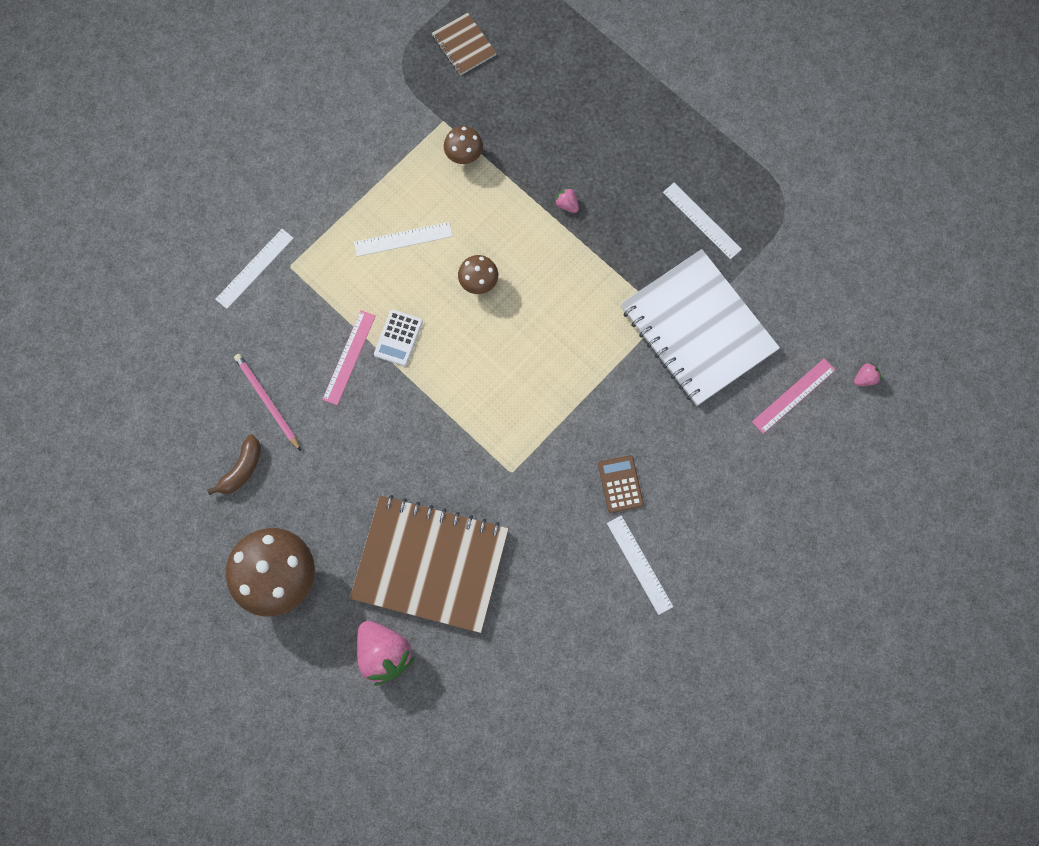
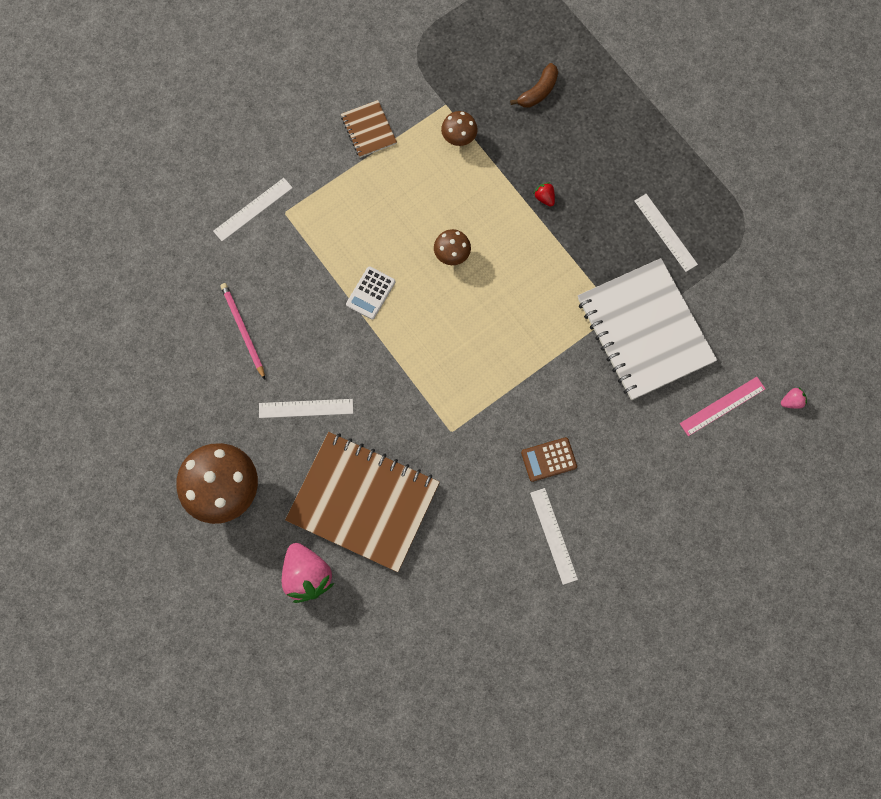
camera: 10 degrees right, 0 degrees up
(242, 469) = (209, 387): brown banana -> brown banana (538, 91)
(349, 357) = (323, 303): pink ruler -> none
(403, 239) = (390, 205): white ruler -> white ruler (306, 408)
(463, 45) = (476, 39): brown notebook -> brown notebook (368, 130)
(567, 204) = (544, 198): pink strawberry -> red strawberry
(620, 484) = (548, 459): brown calculator -> brown calculator turned 105 degrees counterclockwise

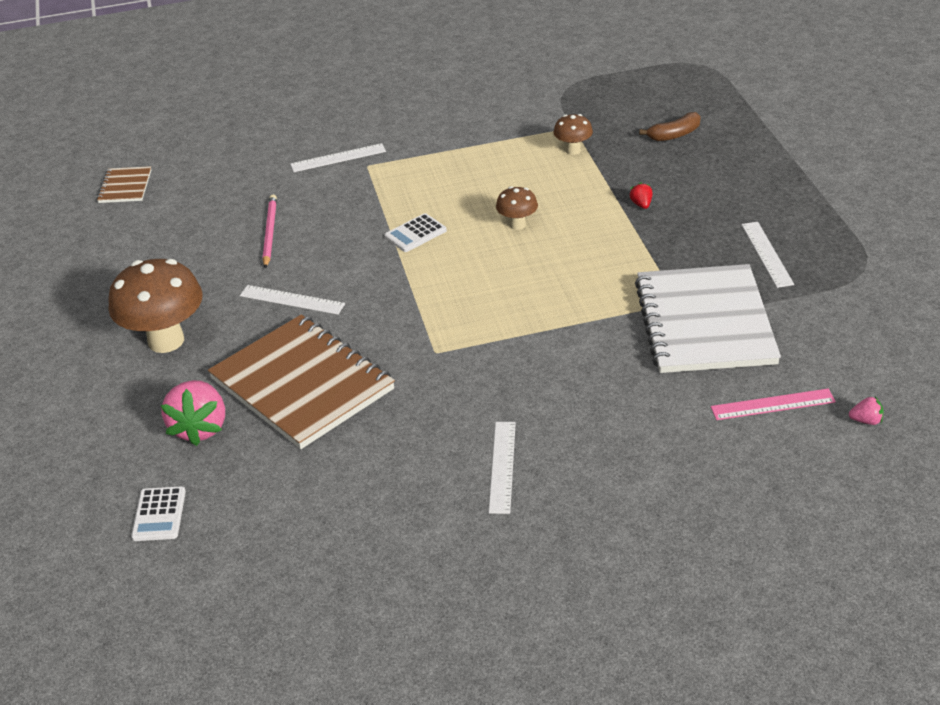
camera: 25 degrees right, 35 degrees down
(324, 671) = (159, 514): none -> white calculator
(368, 130) = (485, 129): brown notebook -> brown notebook (125, 186)
(548, 459) = (534, 400): brown calculator -> none

